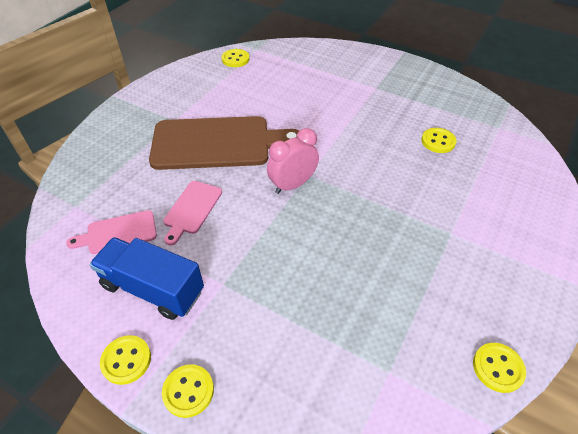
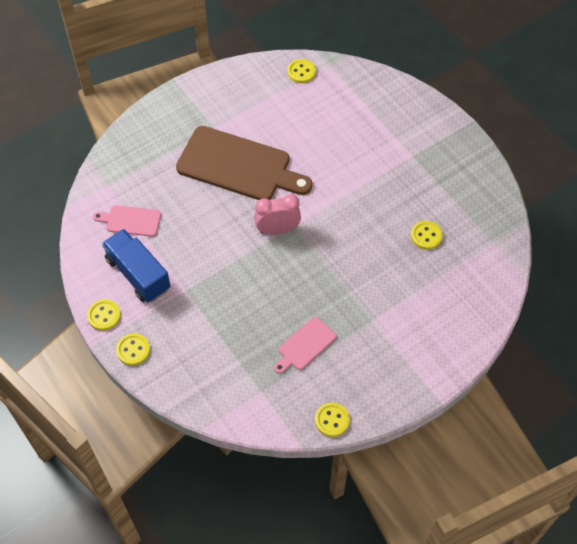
camera: 25 degrees right, 10 degrees up
(191, 209) = (190, 221): pink cutting board -> pink cutting board (305, 345)

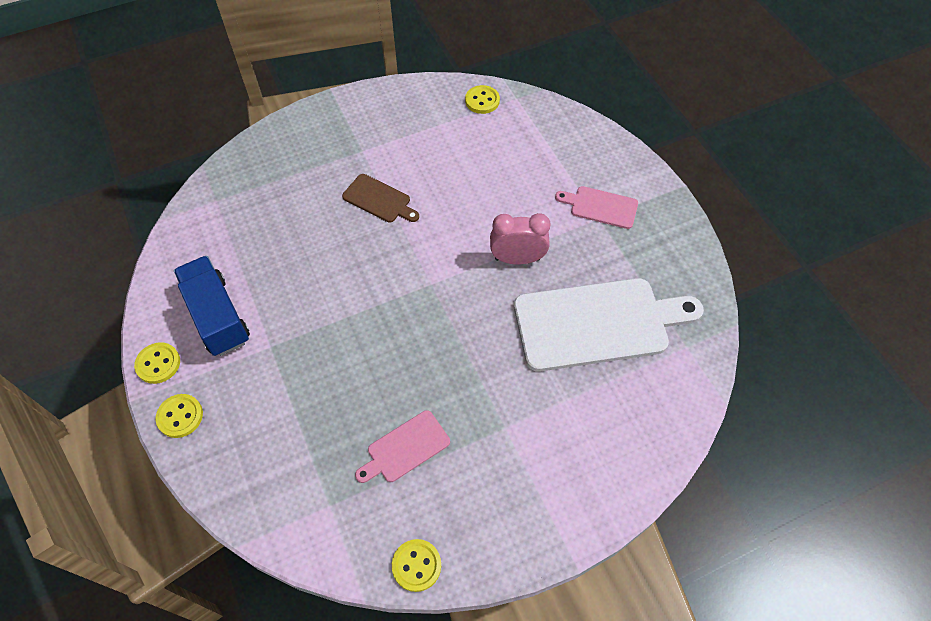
camera: 10 degrees right, 0 degrees up
(130, 221) = (229, 247): pink cutting board -> pink cutting board (600, 207)
(238, 166) = (379, 200): brown cutting board -> brown cutting board, size x0.48
(277, 230) = (407, 286): pink clock -> pink clock (517, 259)
(426, 236) = (598, 323): yellow button -> white cutting board

